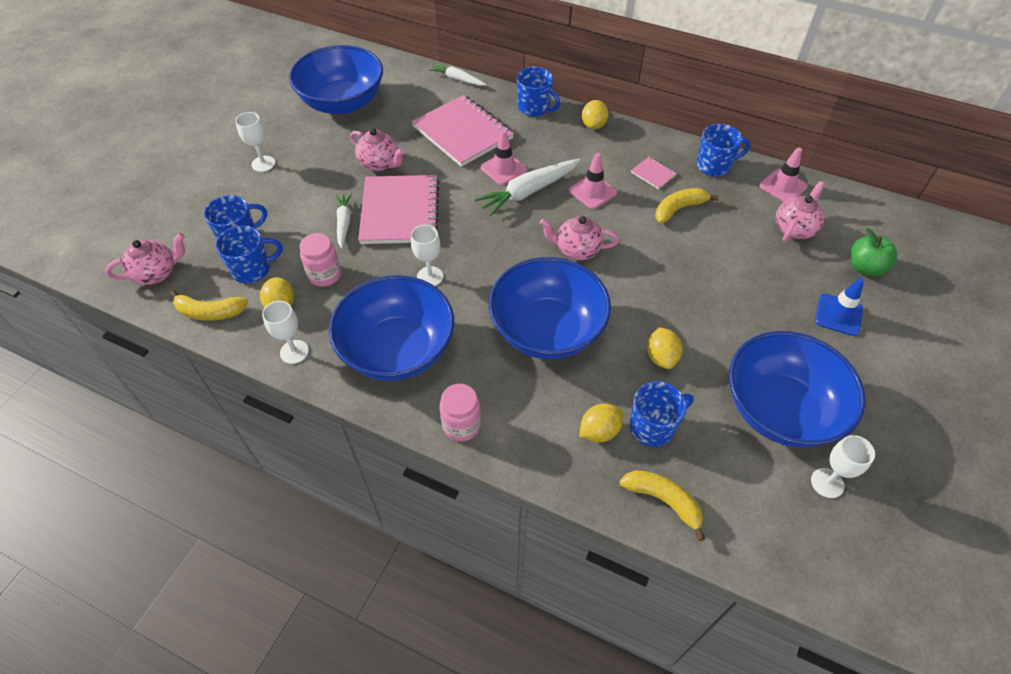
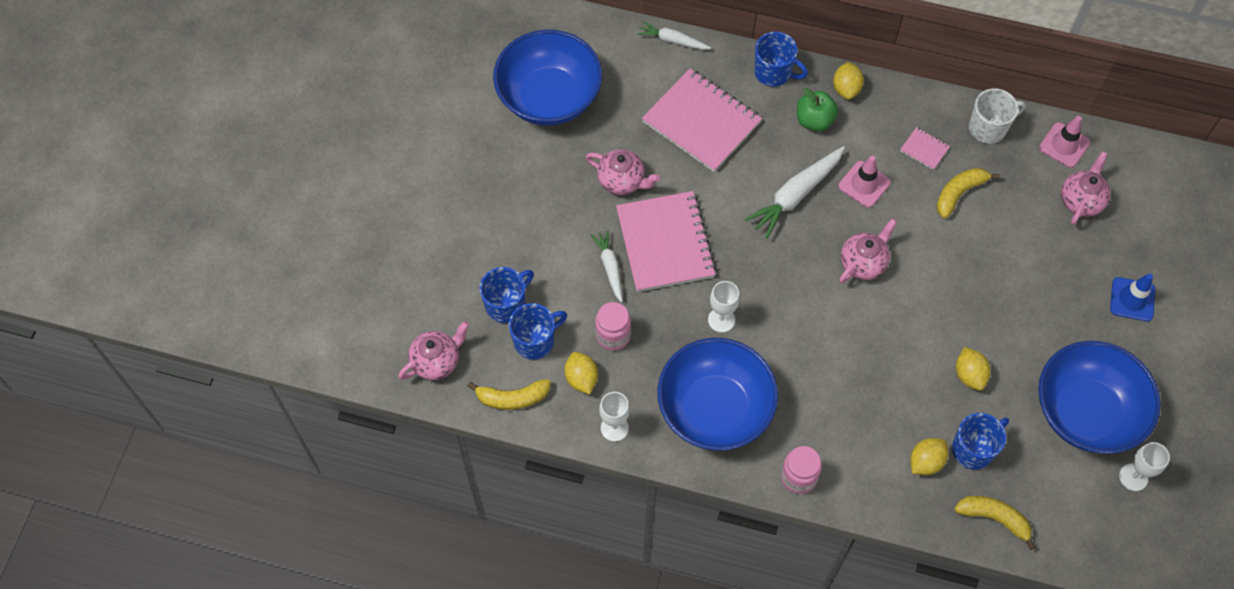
camera: 10 degrees left, 10 degrees up
(263, 164) = (491, 201): white goblet -> none
(503, 169) = (761, 167): pink traffic cone -> none
(547, 330) = (854, 363): blue bowl -> none
(577, 250) = (863, 263): pink teapot -> pink teapot turned 135 degrees clockwise
(714, 166) = (988, 128): blue mug -> white mug
(865, 267) = (1155, 238): green apple -> green apple (814, 120)

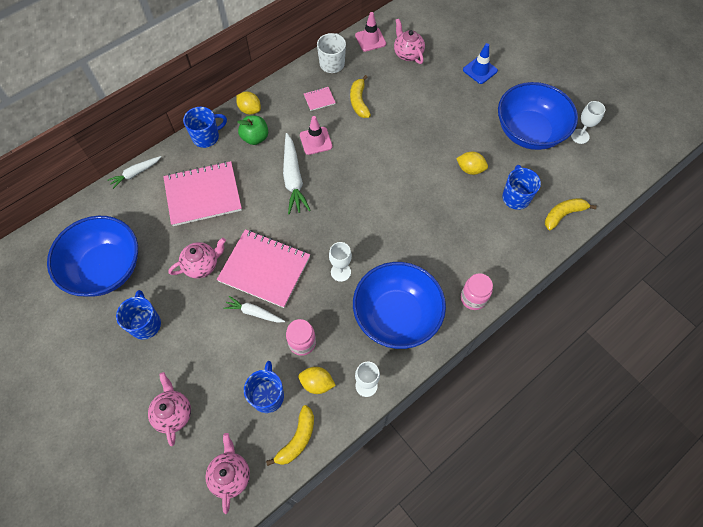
camera: 55 degrees left, 0 degrees up
(506, 304) = (227, 397): blue mug -> blue mug (145, 324)
(863, 263) = (363, 174): pink teapot -> pink teapot (173, 413)
(925, 462) = (507, 225): yellow lemon -> none

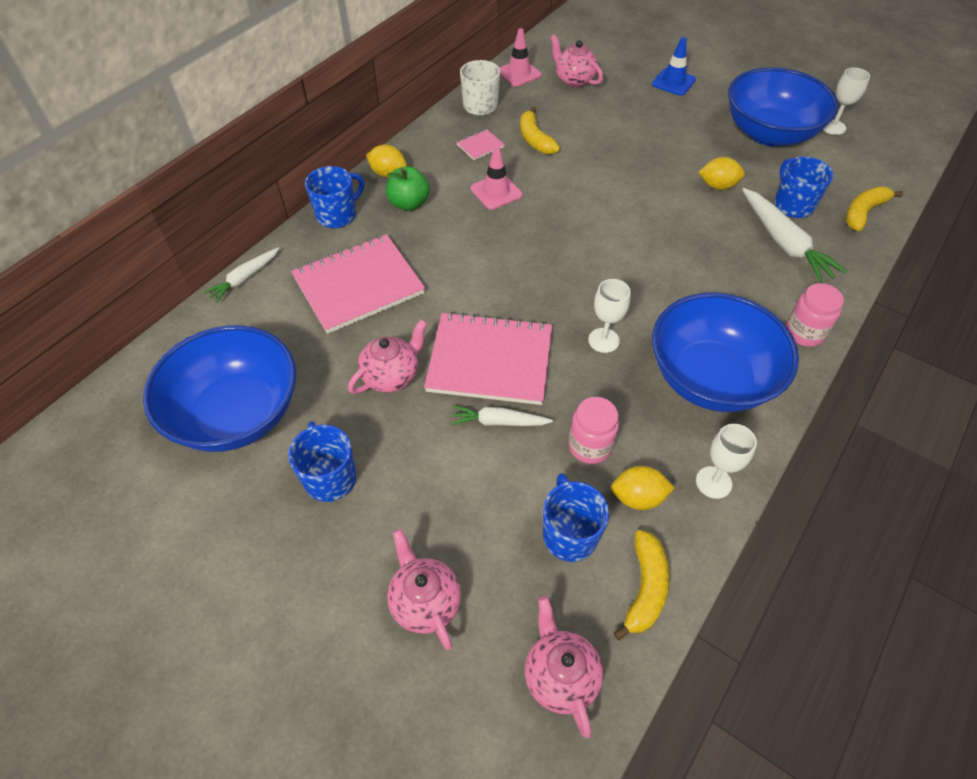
camera: 15 degrees left, 10 degrees down
(293, 178) = (484, 241): white carrot -> white carrot (784, 243)

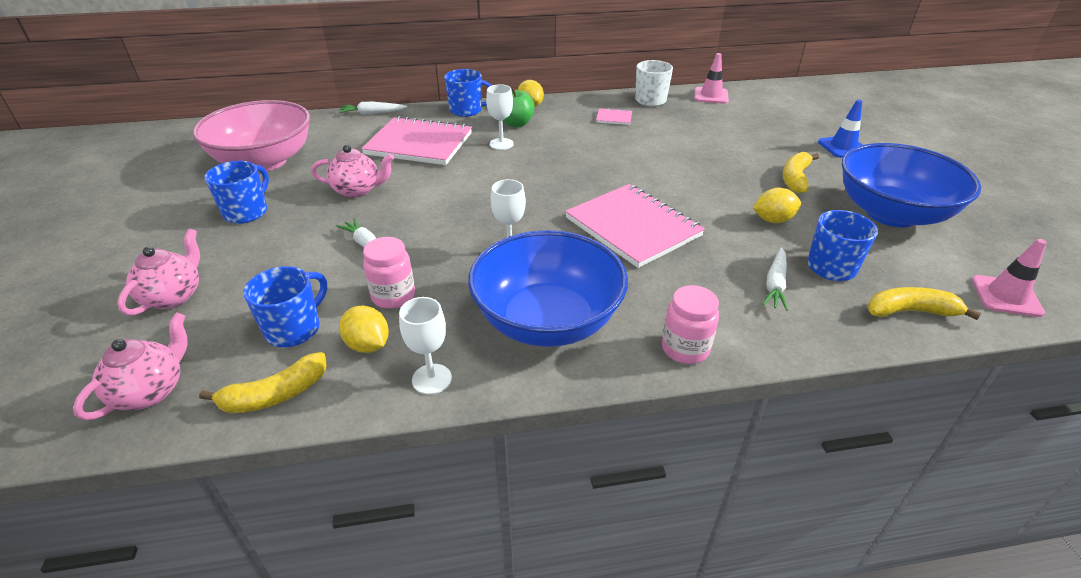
camera: 45 degrees right, 15 degrees down
(237, 414) = (264, 161): blue bowl -> pink bowl
(490, 361) = (420, 216): pink notebook -> pink notebook (632, 227)
(496, 192) = (582, 143): pink traffic cone -> pink traffic cone (1006, 296)
(535, 139) = (660, 130): yellow banana -> yellow banana (795, 178)
(574, 80) = (750, 114): pink teapot -> none
(718, 186) = (773, 220): yellow lemon -> yellow lemon turned 60 degrees counterclockwise
(784, 243) = (775, 284): white carrot -> white carrot, size x0.60
(833, 127) = (981, 241): white goblet -> white goblet (501, 144)

